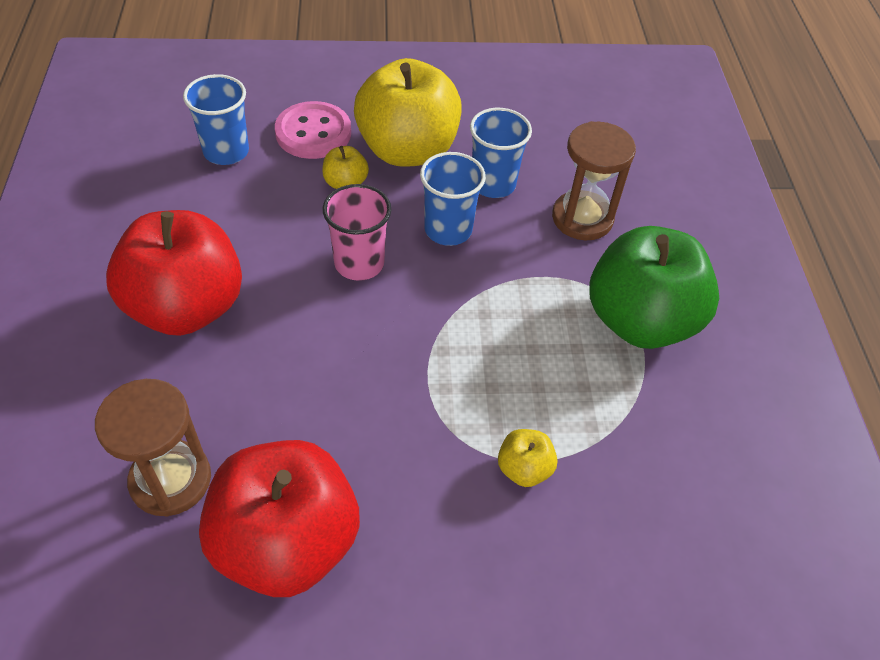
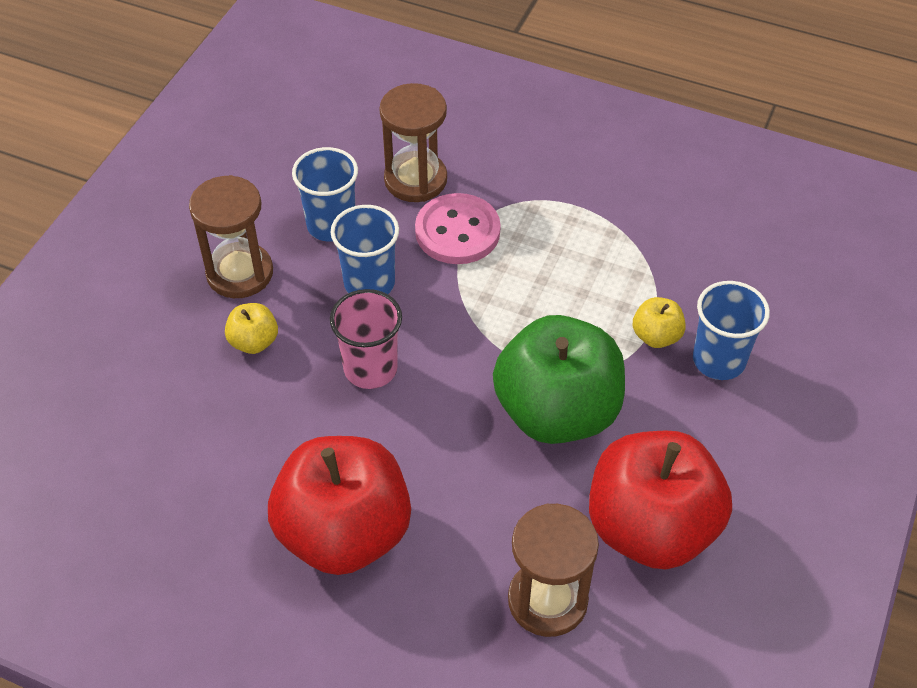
camera: 60 degrees left, 0 degrees up
(226, 151) = (133, 432): blue cup -> blue cup (719, 360)
(313, 133) = (158, 343): pink button -> pink button (457, 231)
(407, 150) = (240, 273): yellow apple -> brown hourglass
(640, 320) = (551, 194): green apple -> green apple (557, 411)

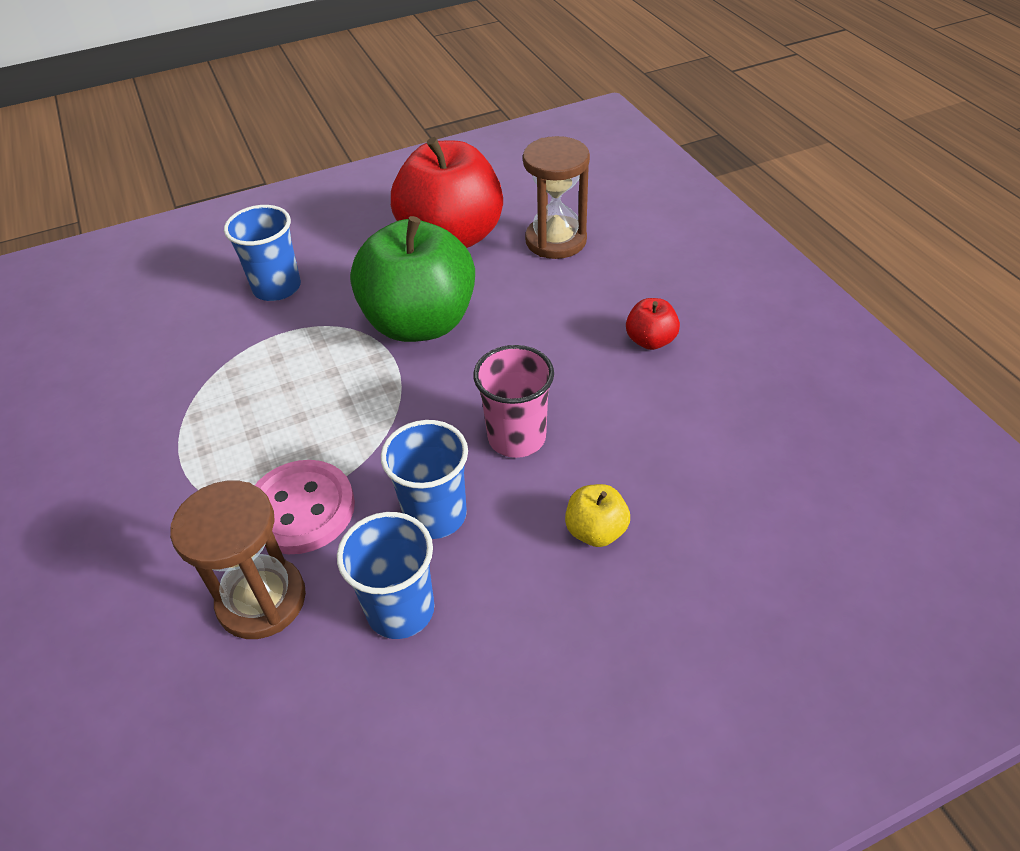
camera: 135 degrees left, 5 degrees down
(240, 273) = (546, 621): brown hourglass -> none
(344, 532) = (650, 340): red apple -> red apple, size x0.42
(656, 336) = (288, 325): yellow apple -> none

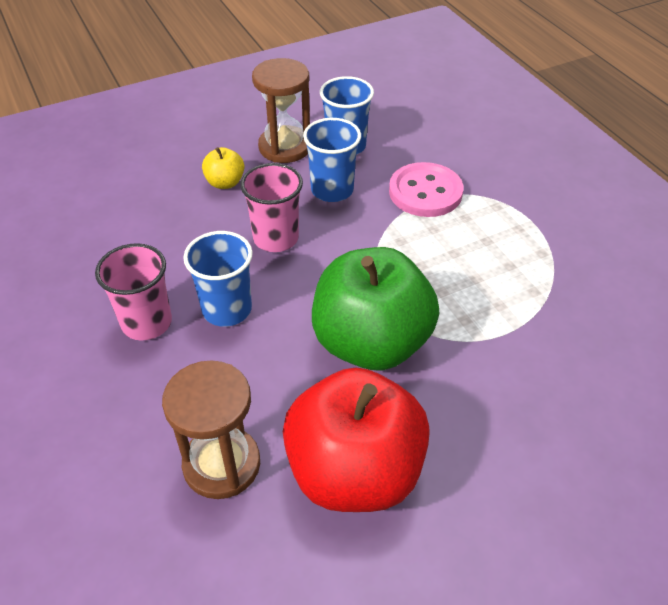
camera: 175 degrees right, 0 degrees up
(261, 600) = (430, 149): brown hourglass -> brown hourglass (285, 147)
(277, 287) = (542, 389): blue cup -> blue cup (227, 309)
(650, 340) = (146, 322): red apple -> pink cup

